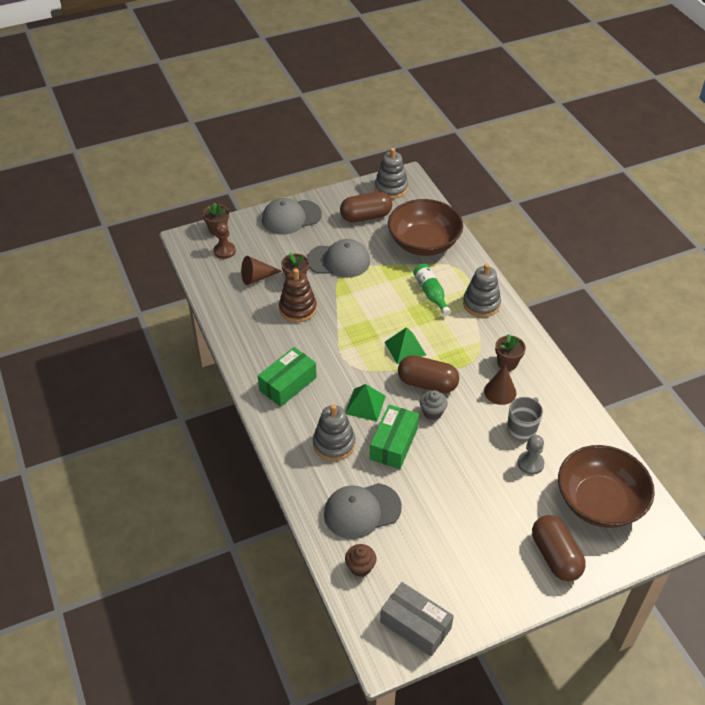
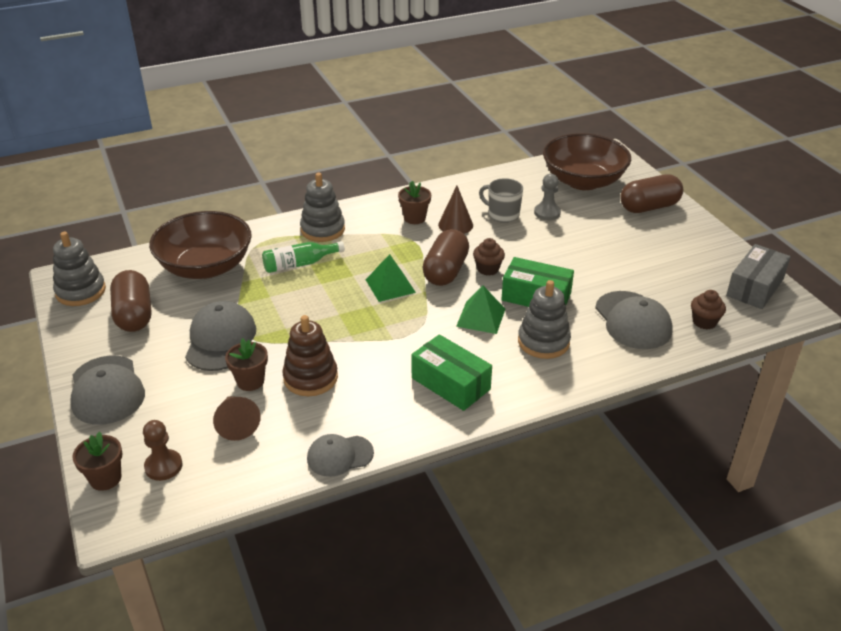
camera: 90 degrees left, 10 degrees down
(224, 327) = (339, 456): none -> grey cap
(432, 412) = (488, 269): grey cupcake -> brown cupcake

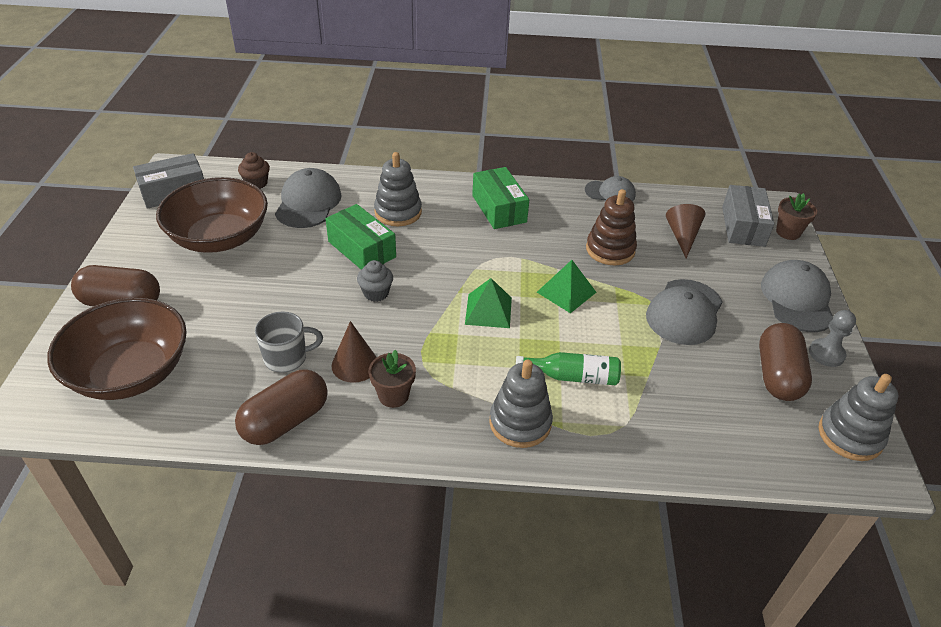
camera: 155 degrees left, 5 degrees up
(163, 466) = (743, 226): brown pawn -> grey box
(206, 267) = (688, 416): brown bowl -> brown bowl (219, 238)
(250, 381) = (663, 264): brown flower pot -> none
(445, 271) = (420, 306): brown capsule -> brown capsule (285, 421)
(481, 317) = (429, 249): green pyramid -> green pyramid (566, 292)
(488, 269) = (376, 293): brown cupcake -> grey cupcake
(502, 214) = (287, 358): grey mug -> grey mug turned 75 degrees counterclockwise
(547, 213) = (236, 340): grey pawn -> grey pawn (826, 354)

